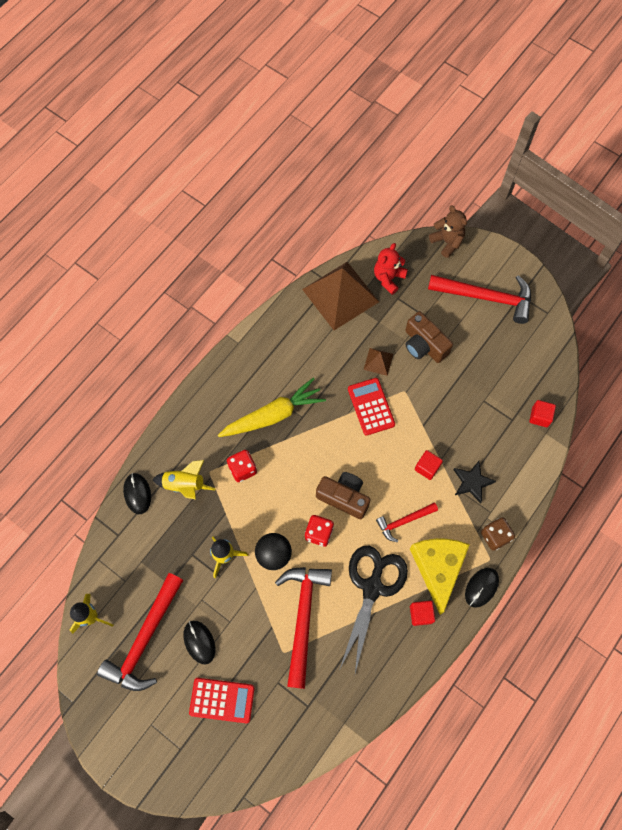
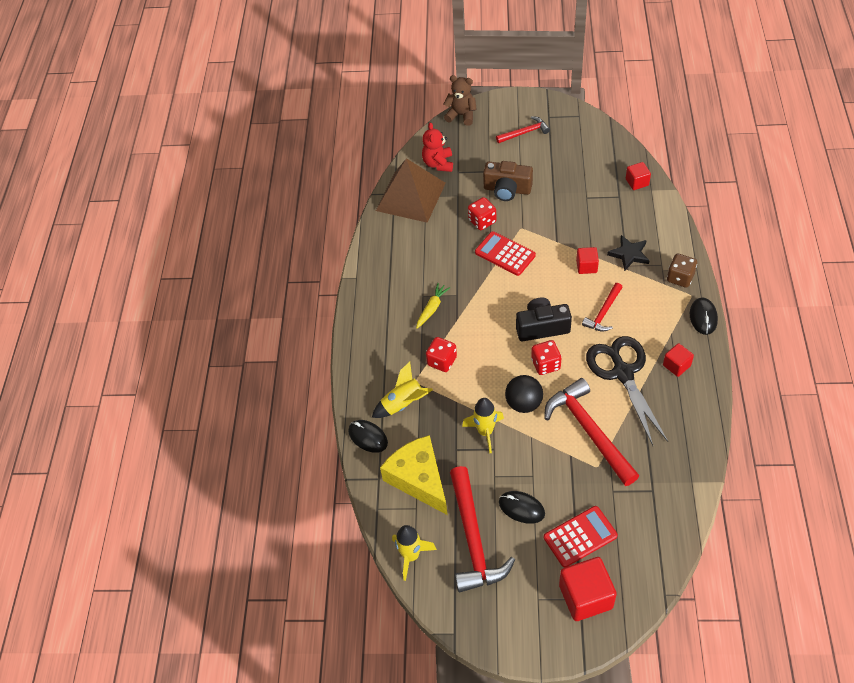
camera: 30 degrees left, 15 degrees down
(185, 751) = (585, 596): none -> red cube
(273, 415) = (432, 308): yellow carrot -> yellow carrot, size x0.52
(344, 497) = (542, 327): brown camera -> black camera
(378, 361) = (482, 221): brown pyramid -> red dice
(438, 568) = (659, 326): yellow cheese -> yellow cheese (419, 479)
(486, 298) = (525, 133): red hammer -> red hammer, size x0.54

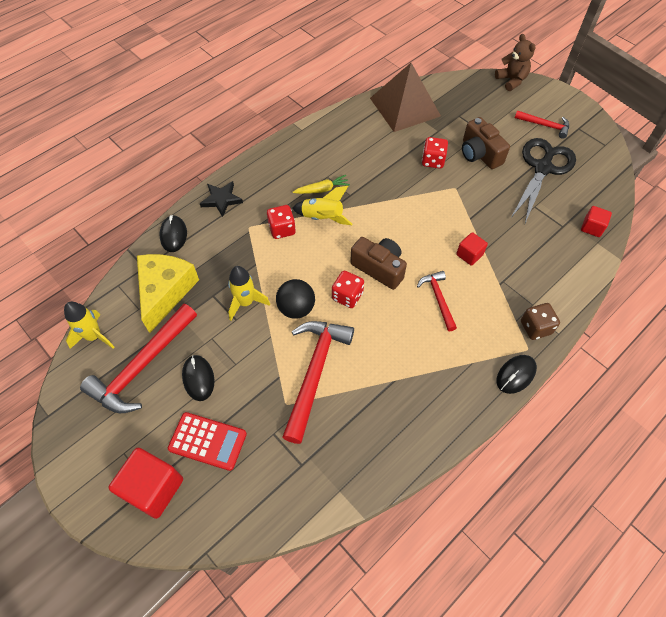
camera: 40 degrees right, 5 degrees up
(403, 404) = (222, 234): yellow rocket -> yellow rocket (322, 218)
(438, 164) = (452, 100): red teddy bear -> none
(505, 254) = (419, 196): red calculator -> none
(542, 327) = (379, 268): black camera -> brown camera
(603, 313) = (438, 299): red hammer -> red hammer turned 90 degrees clockwise
(623, 373) = (395, 356): black scissors -> black scissors (542, 168)
(629, 254) = (515, 274): black star -> black star (221, 200)
(676, 365) = (444, 390): red cube -> none

